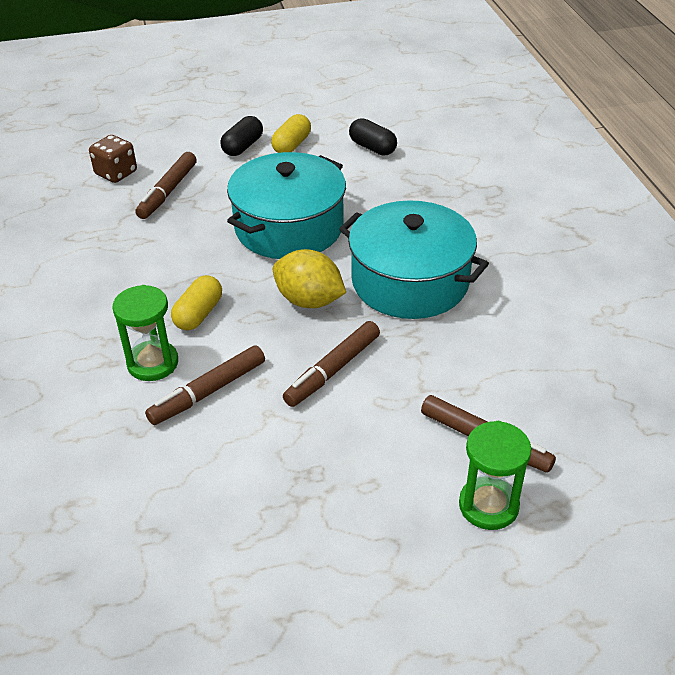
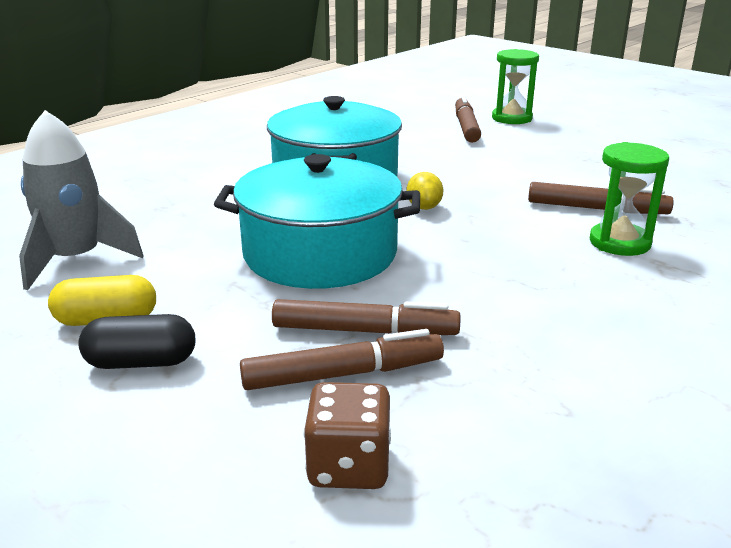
camera: 125 degrees left, 15 degrees down
(199, 314) = (527, 248): yellow capsule -> none
(309, 301) = (424, 207): yellow lemon -> yellow lemon, size x0.57
(333, 370) = (487, 176): brown marker -> brown marker (363, 331)
(372, 147) = (76, 260): black capsule -> grey rocket

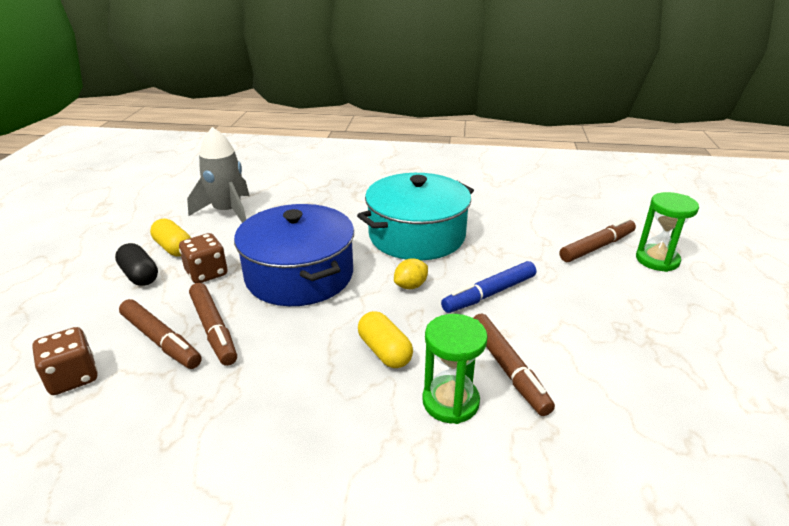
camera: 55 degrees right, 5 degrees up
(221, 309) = (206, 273): none -> brown dice
(320, 253) = (299, 275): turquoise pot -> blue pot
(482, 182) = (490, 294): none -> blue marker
(519, 249) = (385, 351): none -> yellow capsule

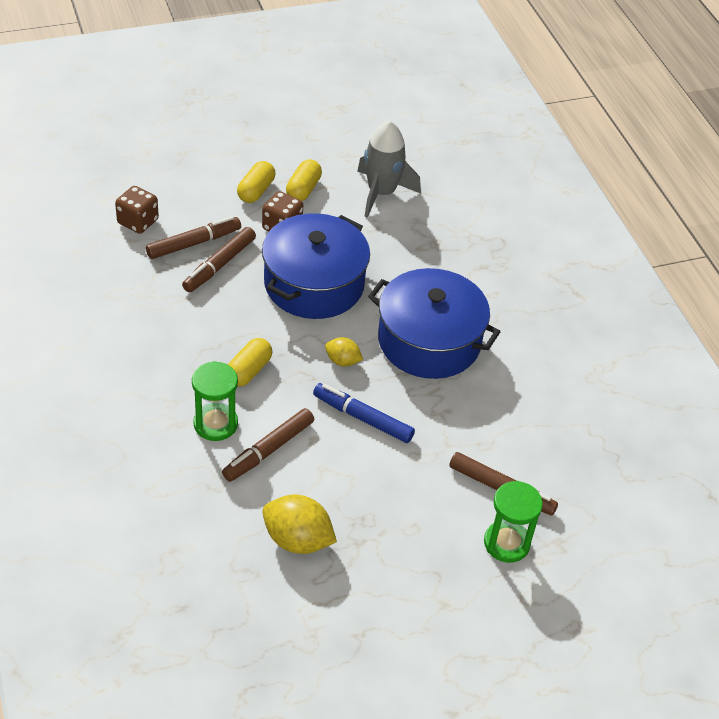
camera: 60 degrees right, 15 degrees up
(140, 275) = (256, 191): black capsule -> yellow capsule
(160, 340) = (193, 243): brown marker -> brown marker turned 135 degrees counterclockwise
(417, 236) = (429, 341): turquoise pot -> blue pot
(644, 383) = (297, 540): none -> yellow lemon

